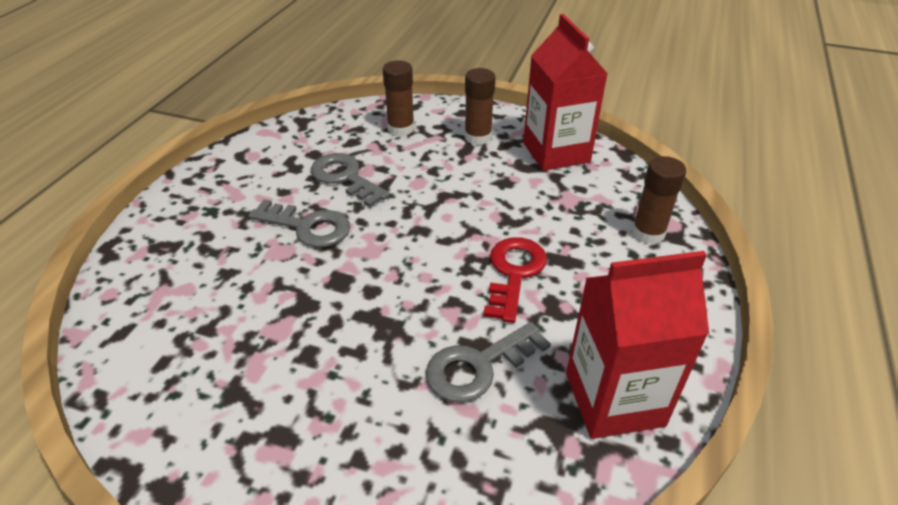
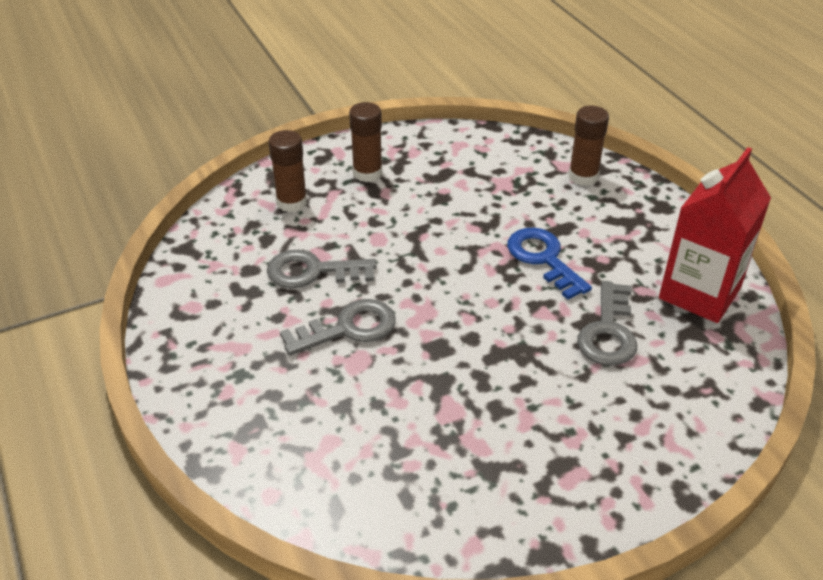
camera: 45 degrees left, 0 degrees up
(514, 273) = (543, 259): red key -> blue key
(556, 152) = (444, 152): red carton -> none

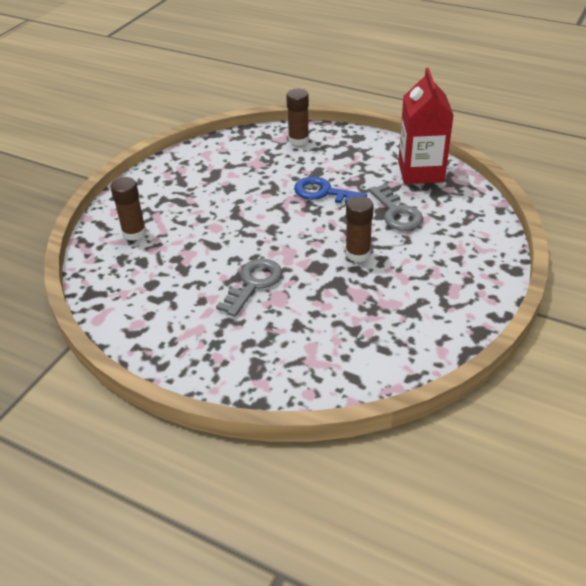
camera: 35 degrees left, 0 degrees up
(313, 271) = (195, 265): grey key -> none
(367, 173) = (165, 194): brown glue stick -> brown glue stick (357, 254)

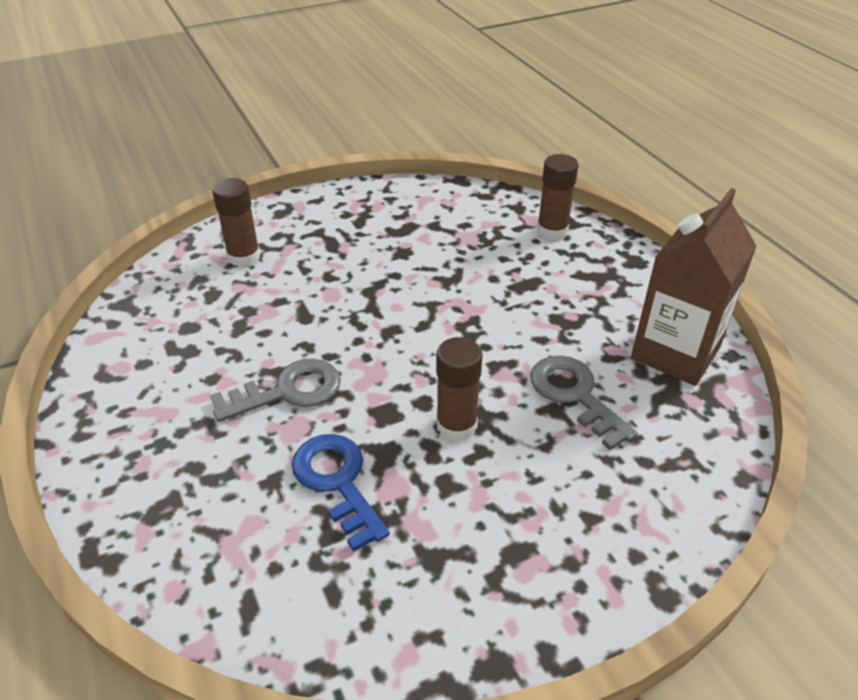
camera: 35 degrees right, 0 degrees up
(324, 193) = (507, 316): blue key -> blue key (337, 482)
(397, 213) = (575, 395): grey key -> grey key turned 135 degrees clockwise
(420, 172) = (675, 353): red carton -> brown carton

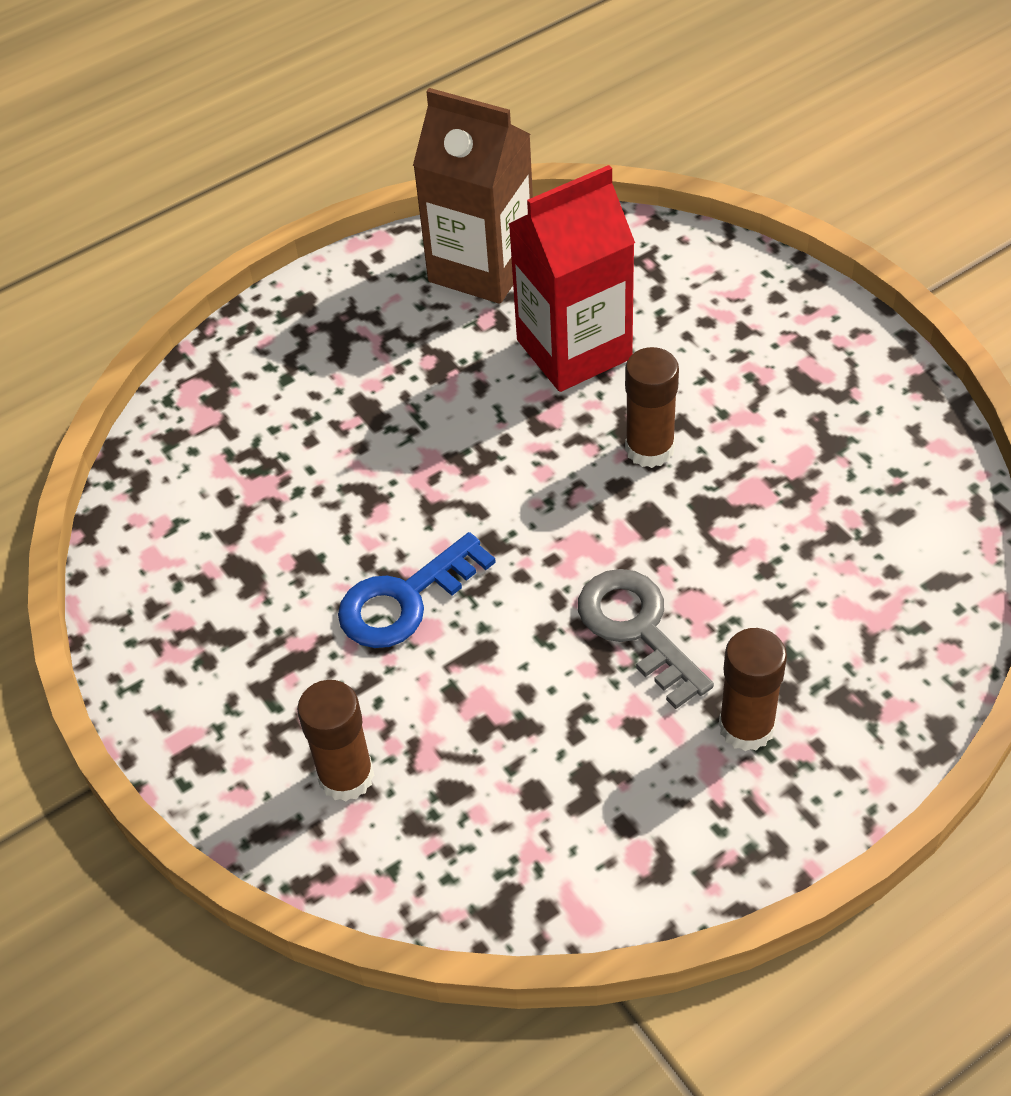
camera: 95 degrees left, 10 degrees up
(337, 482) = (765, 542): blue key -> blue key (405, 599)
(552, 230) = (235, 391): brown glue stick -> brown glue stick (746, 727)
(575, 395) = (574, 349): grey key -> red carton

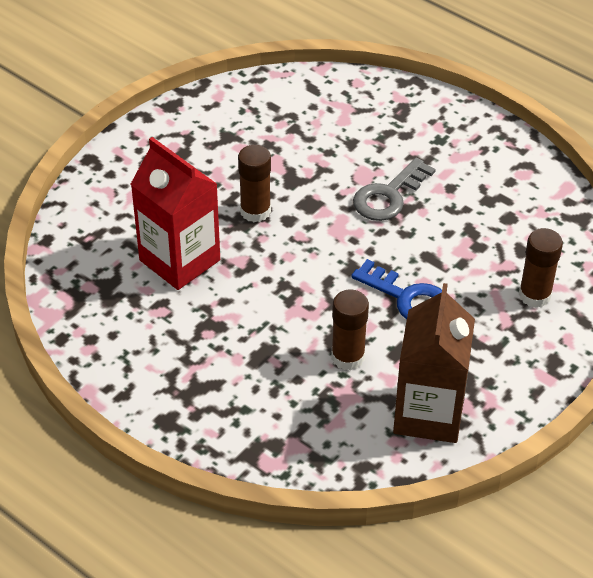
camera: 110 degrees left, 5 degrees down
(482, 267) = (109, 324): brown carton -> brown carton (428, 413)
(746, 727) = (433, 146): brown glue stick -> brown glue stick (348, 357)

